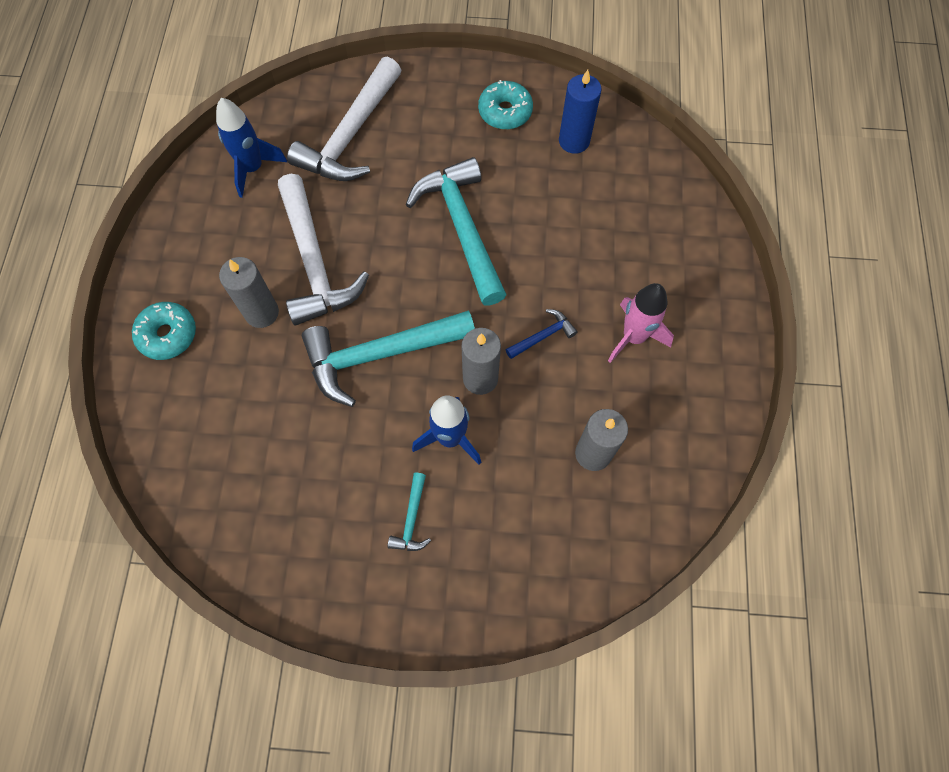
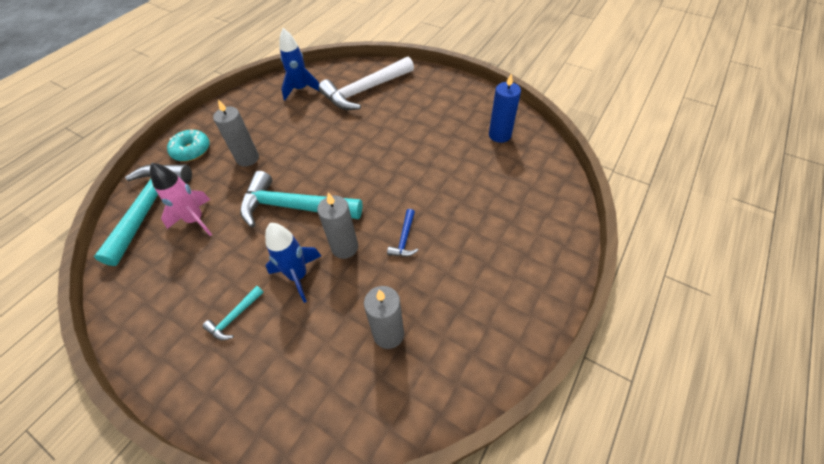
camera: 30 degrees right, 15 degrees down
(314, 262) = (296, 144): white hammer -> none
(462, 228) = (395, 157): turquoise hammer -> turquoise hammer (148, 207)
(505, 112) = (464, 107): turquoise donut -> none
(543, 336) = (404, 239): blue hammer -> blue hammer turned 105 degrees clockwise
(633, 337) = (469, 266): pink rocket -> pink rocket (196, 220)

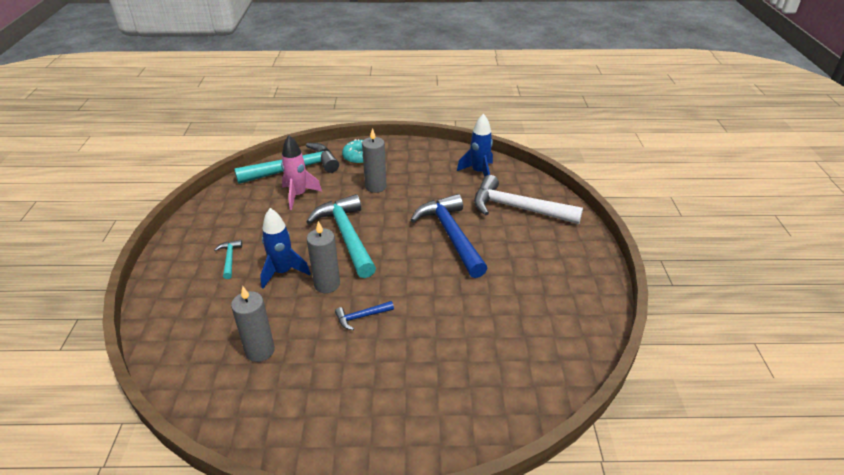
camera: 55 degrees right, 15 degrees down
(234, 317) = (229, 259): turquoise hammer -> turquoise hammer turned 75 degrees clockwise
(359, 140) = (451, 235): none -> blue hammer
(499, 135) = (553, 329): blue candle -> none

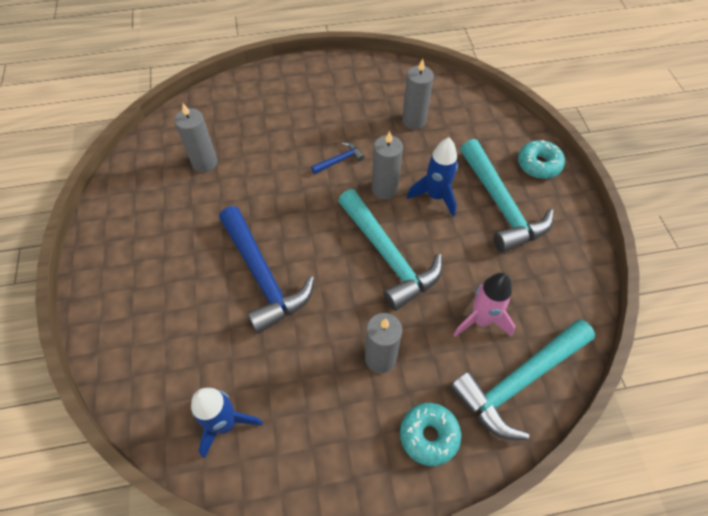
camera: 170 degrees right, 20 degrees up
(165, 286) = (538, 164): none -> turquoise donut
(229, 259) = (500, 204): turquoise hammer -> turquoise hammer, size x2.30
(507, 333) = (205, 163): none -> grey candle
(518, 208) = (172, 341): white hammer -> none

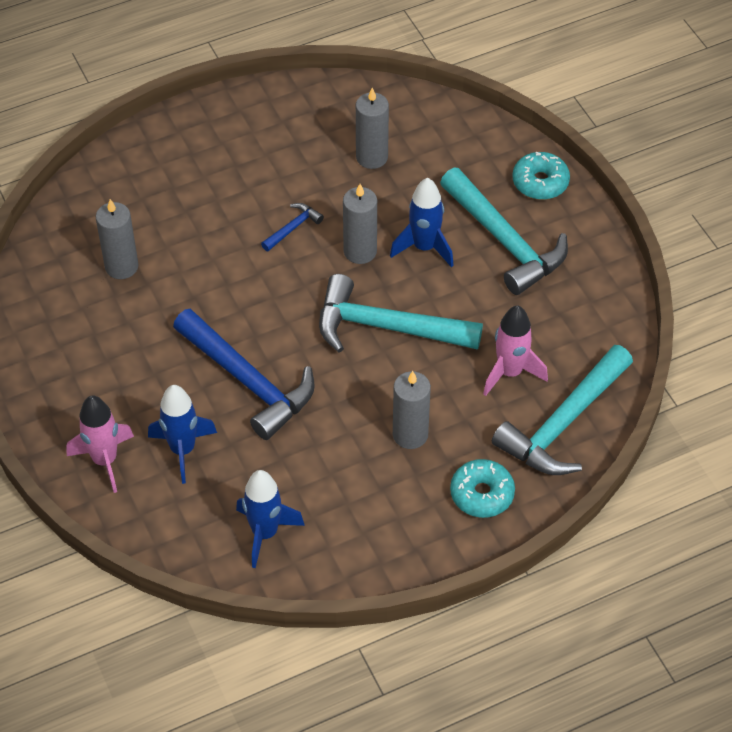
camera: 15 degrees left, 5 degrees down
(124, 318) = (105, 460): none -> pink rocket
(188, 324) = (183, 450): none -> blue rocket
(388, 255) = (387, 327): turquoise hammer -> turquoise hammer turned 150 degrees clockwise

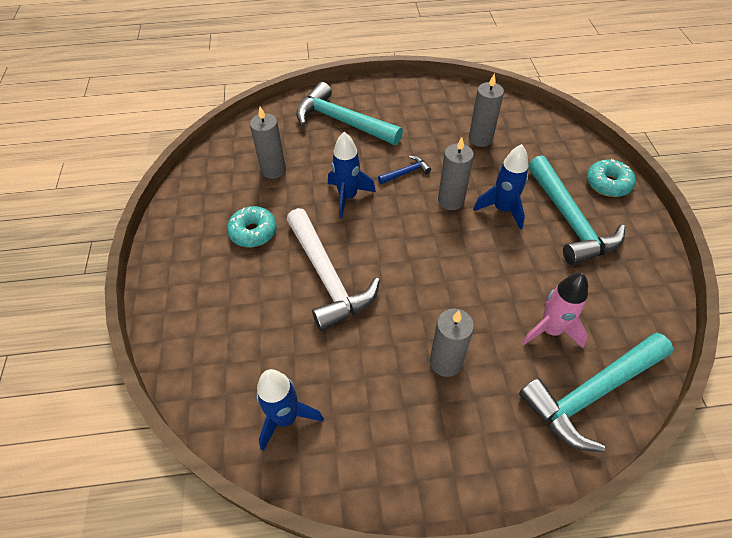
camera: 20 degrees right, 0 degrees up
(105, 460) = (189, 310): pink rocket -> none
(183, 450) = (252, 319): blue rocket -> blue rocket (348, 197)
(248, 381) = (327, 277): blue hammer -> white hammer
(387, 327) = (454, 263): turquoise hammer -> turquoise hammer (342, 121)
(482, 494) = (496, 442): turquoise donut -> turquoise donut (253, 232)

